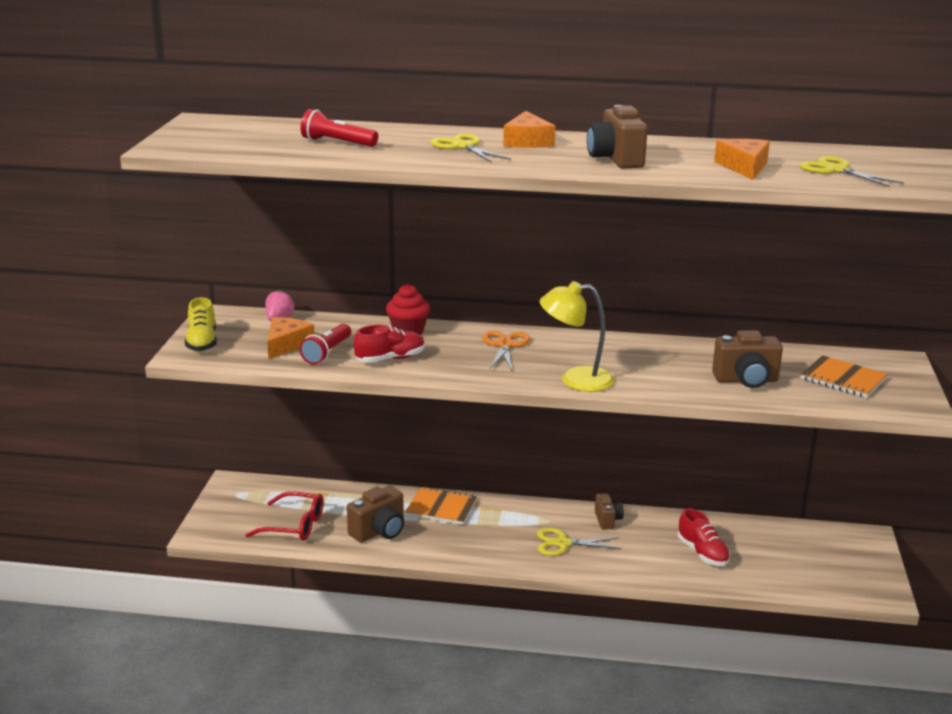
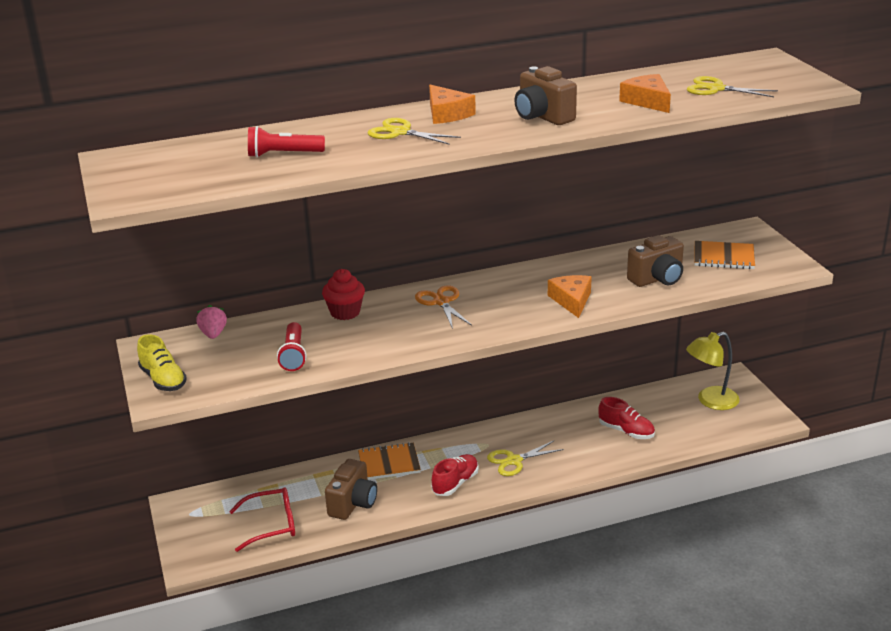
camera: 25 degrees left, 5 degrees up
(286, 344) = (247, 358): orange cheese -> orange cheese (572, 300)
(390, 359) = (356, 344): red shoe -> red shoe (455, 483)
(575, 380) = (529, 318): yellow lamp -> yellow lamp (710, 401)
(607, 520) = (533, 428): brown camera -> none

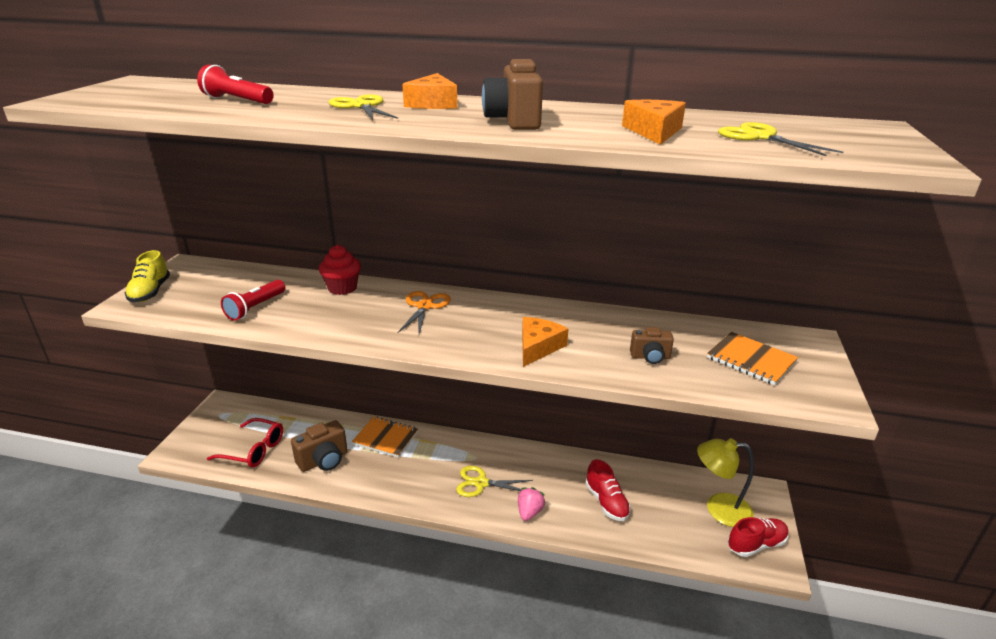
camera: 30 degrees right, 0 degrees up
(213, 334) = (234, 271): pink strawberry -> pink strawberry (529, 512)
(455, 483) = (414, 481): red shoe -> red shoe (756, 544)
(657, 279) = (650, 357): brown camera -> brown camera, size x0.61

